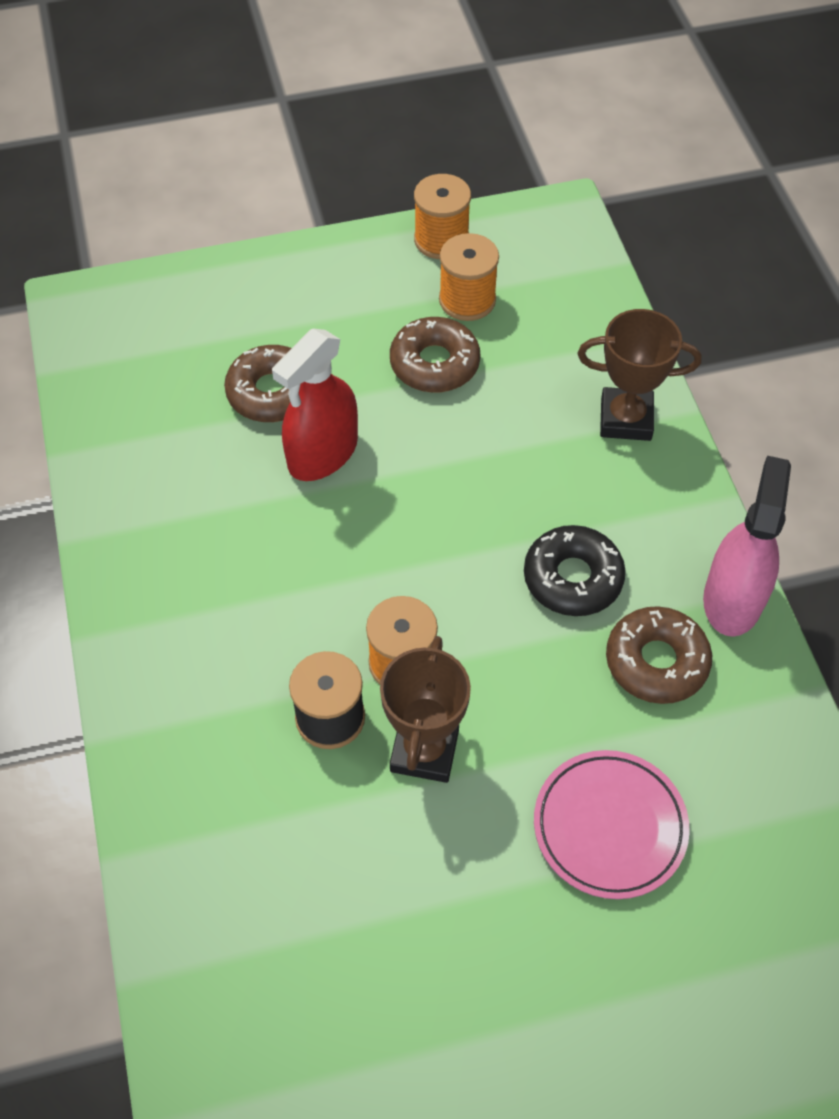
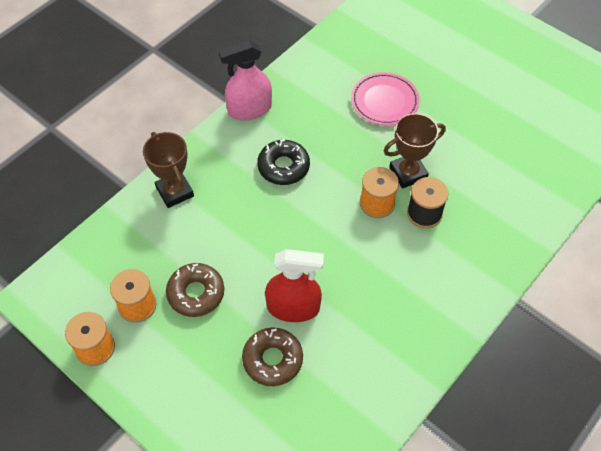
camera: 125 degrees left, 0 degrees up
(656, 662) = (301, 120): brown donut -> none

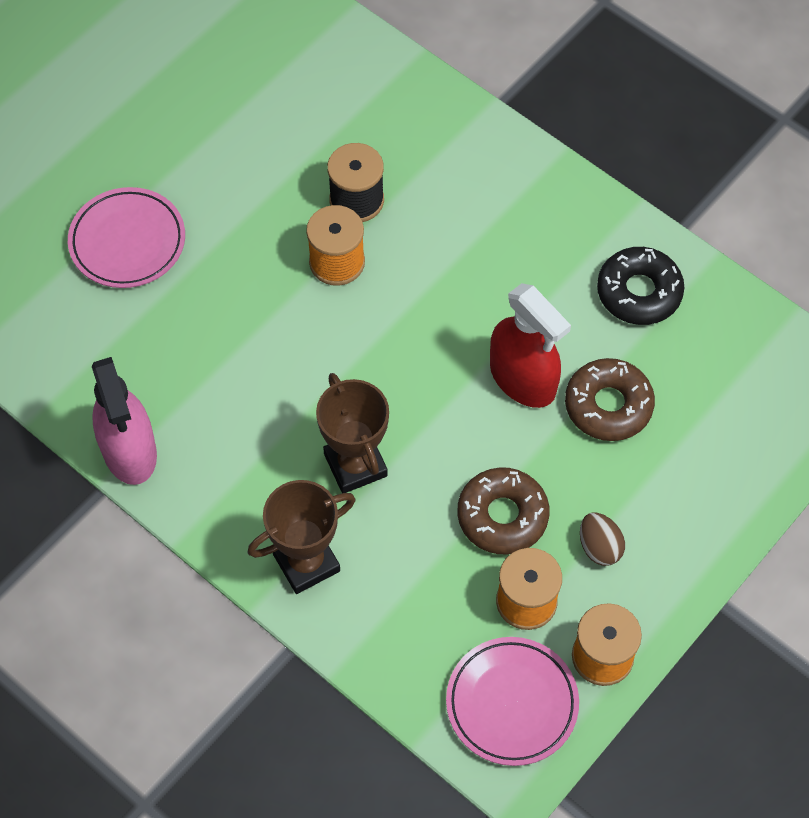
camera: 90 degrees left, 5 degrees up
(73, 296) = (512, 703): none -> pink plate
(169, 349) = (599, 547): none -> brown egg
(283, 167) = (259, 394): black donut -> black donut (639, 292)
(293, 307) = (523, 379): red spray bottle -> red spray bottle turned 135 degrees clockwise
(408, 173) = (279, 217): brown trophy -> brown trophy (355, 465)

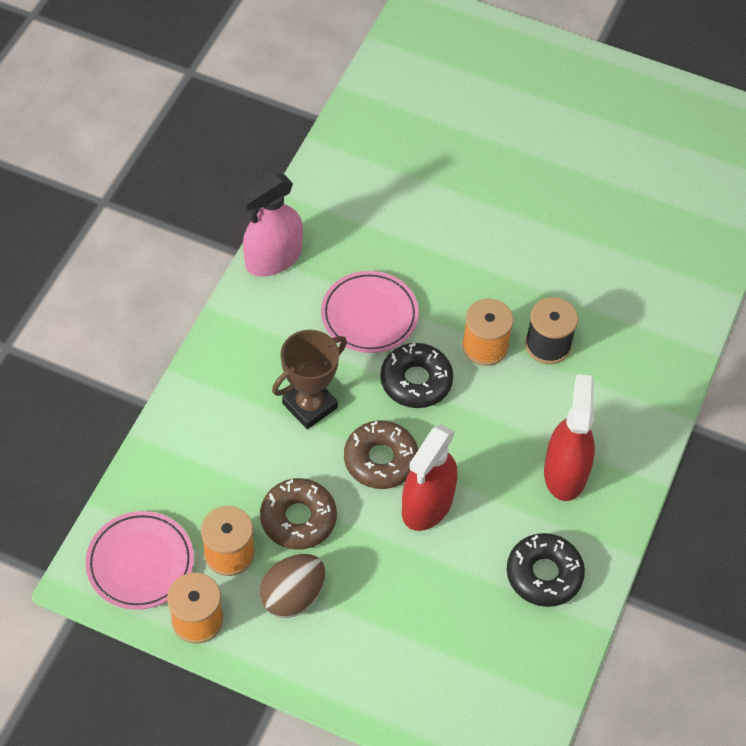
camera: 70 degrees right, 5 degrees down
(127, 242) = (448, 206): pink plate -> pink plate (369, 315)
(306, 562) = (217, 394): brown trophy -> none
(359, 344) = (416, 381): none -> black donut
(523, 234) = (565, 472): none -> red spray bottle
(599, 547) = (292, 596): brown egg -> brown egg, size x1.54
(608, 405) = (425, 574): brown donut -> brown donut (380, 460)

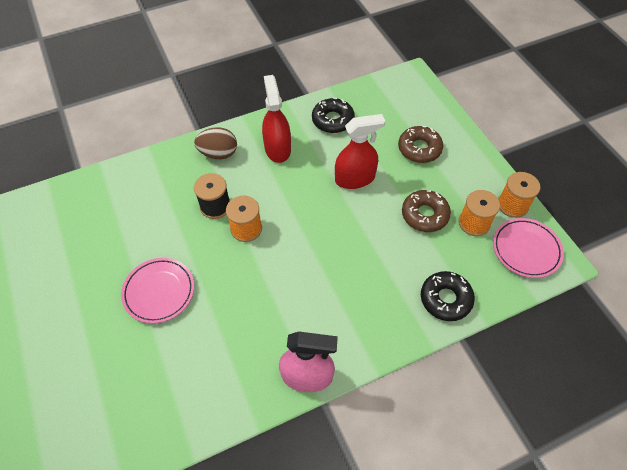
camera: 135 degrees left, 0 degrees up
(292, 596) = (456, 184): brown egg -> brown egg (218, 153)
(309, 405) = (369, 265): brown trophy -> none
(369, 315) = (287, 292): pink plate -> pink plate (159, 292)
(380, 460) = (357, 213): brown donut -> brown donut (419, 149)
(416, 381) = (300, 237): black donut -> black donut (445, 299)
(565, 472) = (277, 148): red spray bottle -> red spray bottle turned 120 degrees clockwise

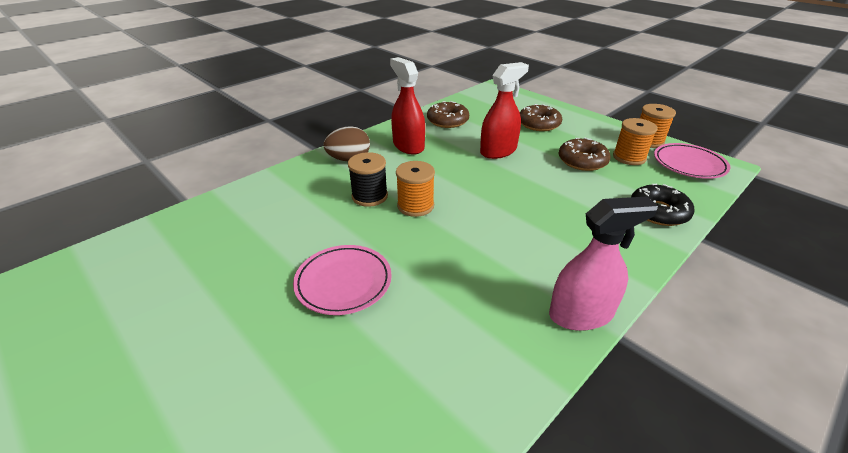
camera: 20 degrees left, 20 degrees down
(333, 120) = (447, 121): black donut -> brown donut

